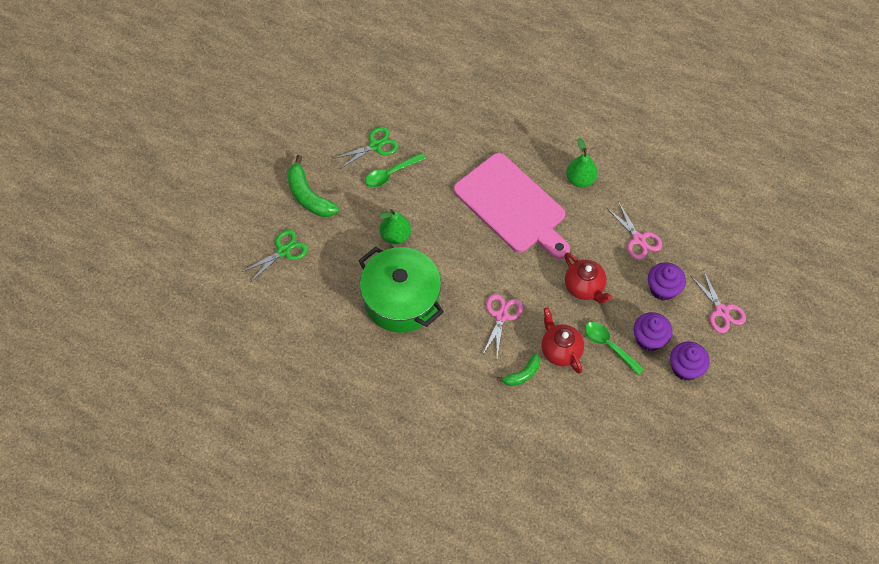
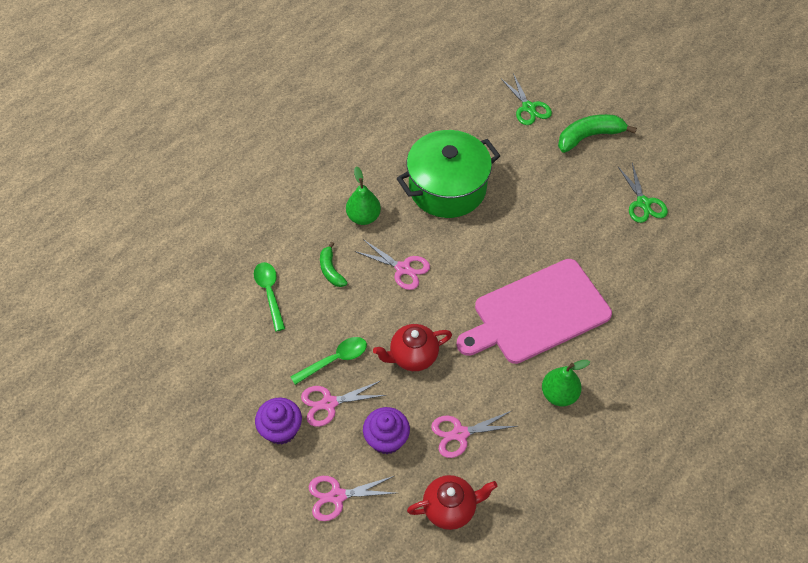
camera: 105 degrees right, 5 degrees down
(391, 173) = (603, 210): green spoon -> green spoon (270, 293)
(395, 236) = (524, 198): green pear -> green pear (363, 217)
(560, 350) = (345, 311): red teapot -> red teapot (450, 508)
(649, 339) = (329, 403): purple cupcake -> pink scissors

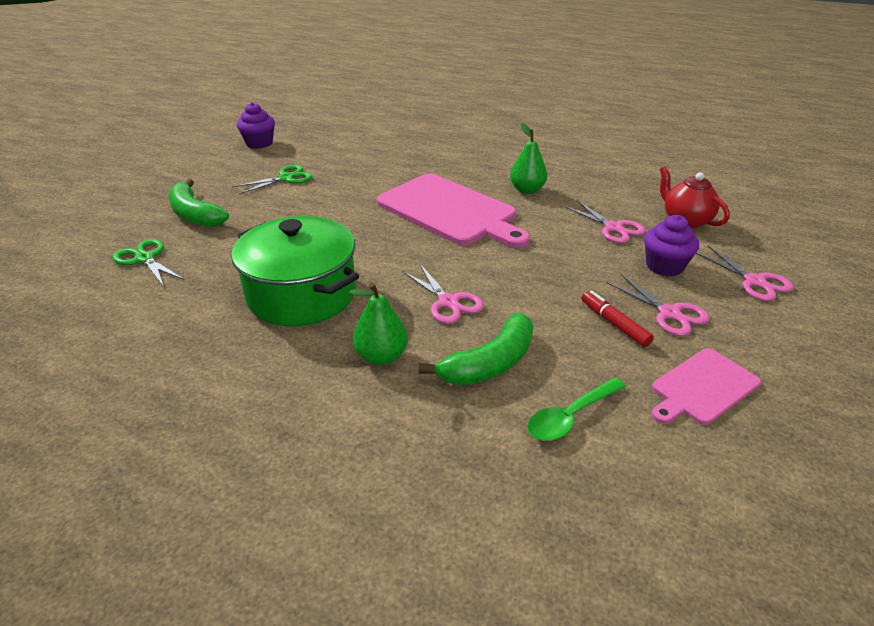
camera: 110 degrees left, 20 degrees down
(255, 376) = (702, 387): none -> pink cutting board
(281, 429) = (739, 341): purple cupcake -> purple cupcake (259, 143)
(331, 270) = (490, 363): green banana -> green banana, size x1.69
(334, 360) = (614, 324): green spoon -> red marker
(403, 268) = (448, 302): pink scissors -> pink scissors turned 135 degrees clockwise
(413, 356) = (559, 270): red teapot -> none
(528, 108) = (145, 258): green scissors -> green scissors turned 90 degrees counterclockwise

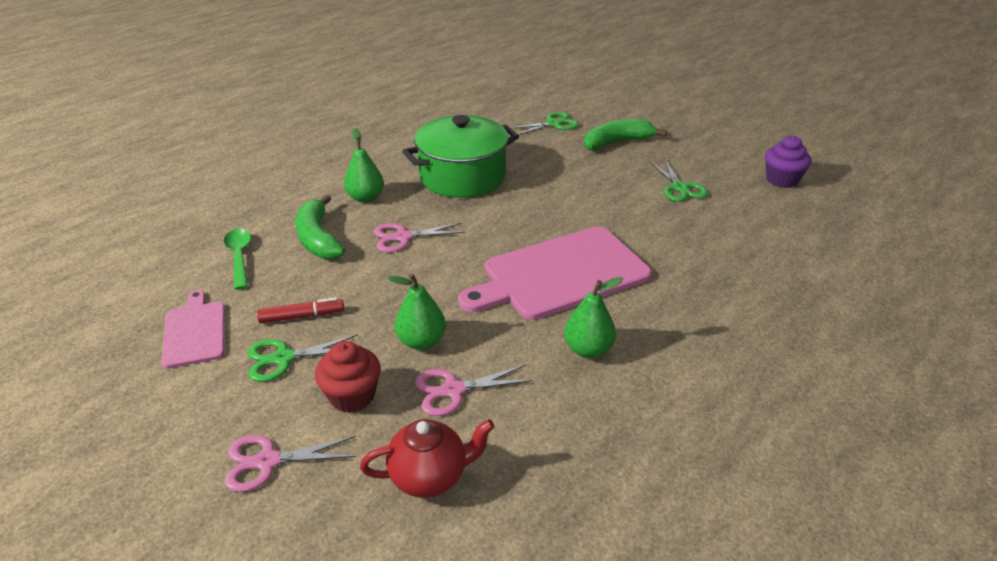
camera: 110 degrees right, 0 degrees up
(581, 252) = (421, 341): none -> green pear
(664, 266) = (352, 396): purple cupcake -> red cupcake
(669, 313) = (283, 358): pink scissors -> green scissors

